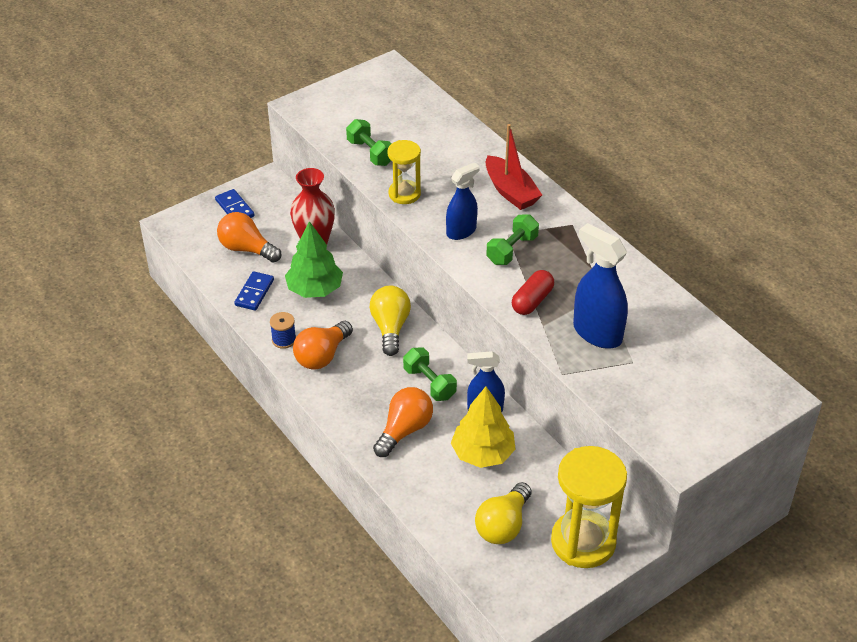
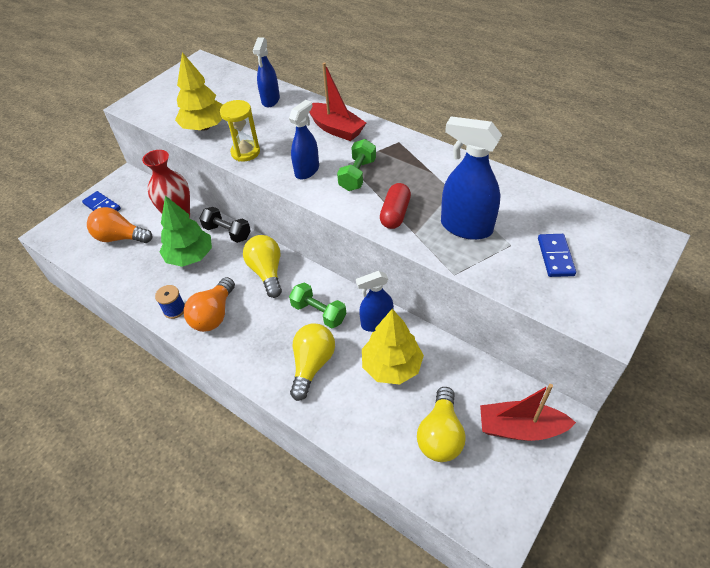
camera: 15 degrees left, 5 degrees up
(254, 293) = (136, 274): blue domino -> blue domino (555, 257)
(362, 274) = (227, 232): none -> black dumbbell
(370, 153) = (204, 127): green dumbbell -> yellow tree
(404, 430) = (312, 365): orange light bulb -> yellow light bulb
(452, 138) = (270, 100): none -> blue spray bottle
(583, 542) = (520, 428): yellow hourglass -> red boat

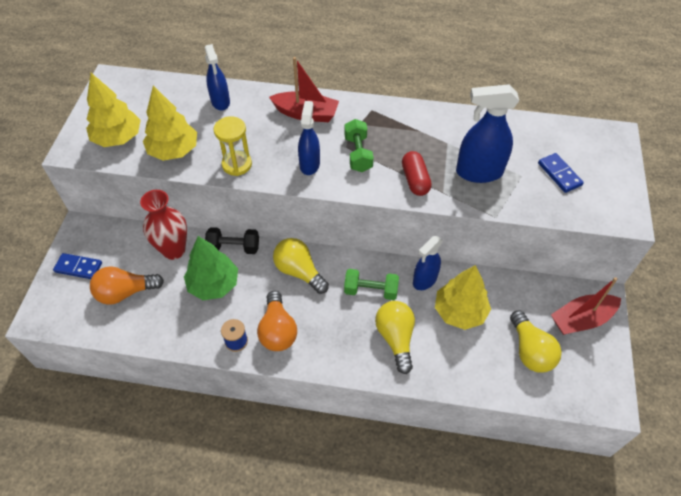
camera: 30 degrees left, 5 degrees up
(170, 106) = (118, 138): none -> yellow tree

